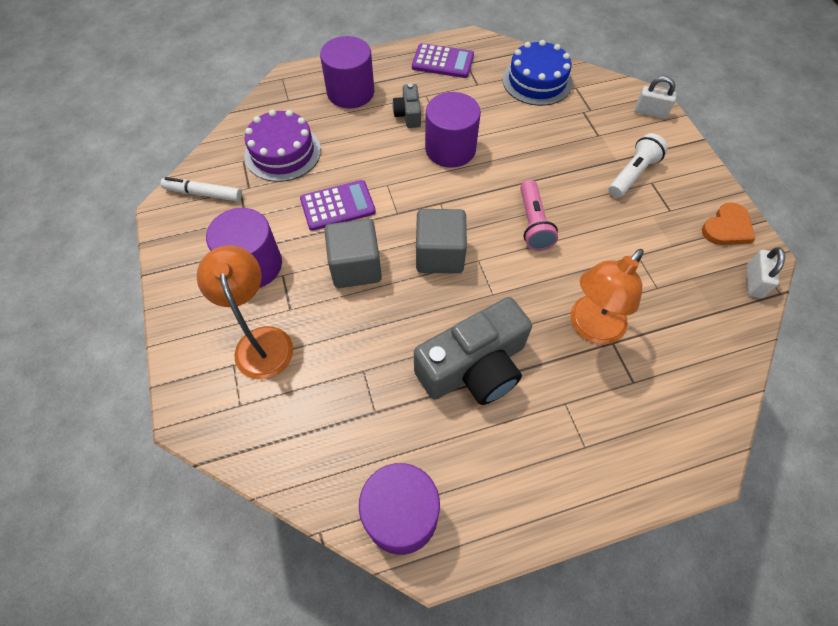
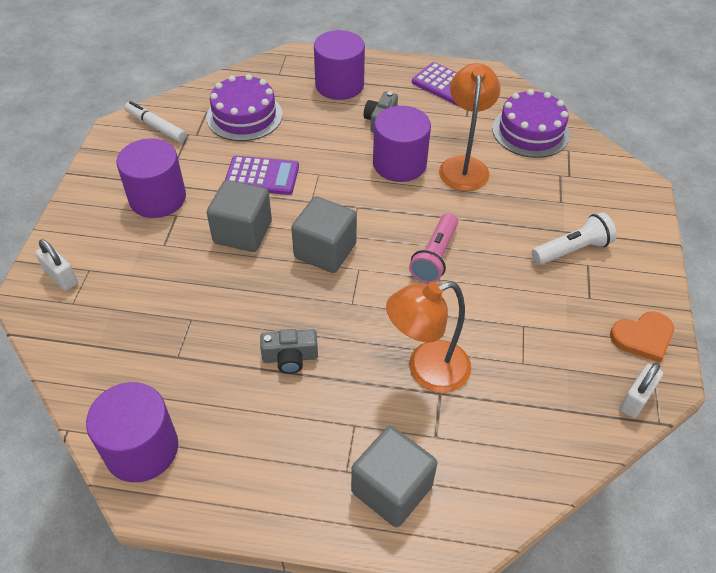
camera: 25 degrees right, 10 degrees down
(261, 341) = (123, 260): orange lamp -> orange lamp (464, 166)
(474, 367) = (290, 357): grey camera -> grey camera, size x0.47
(537, 81) = (530, 131): blue cake -> purple cake
(630, 445) = (391, 489): none -> grey cube
(650, 112) = (634, 199): white padlock -> white padlock (61, 277)

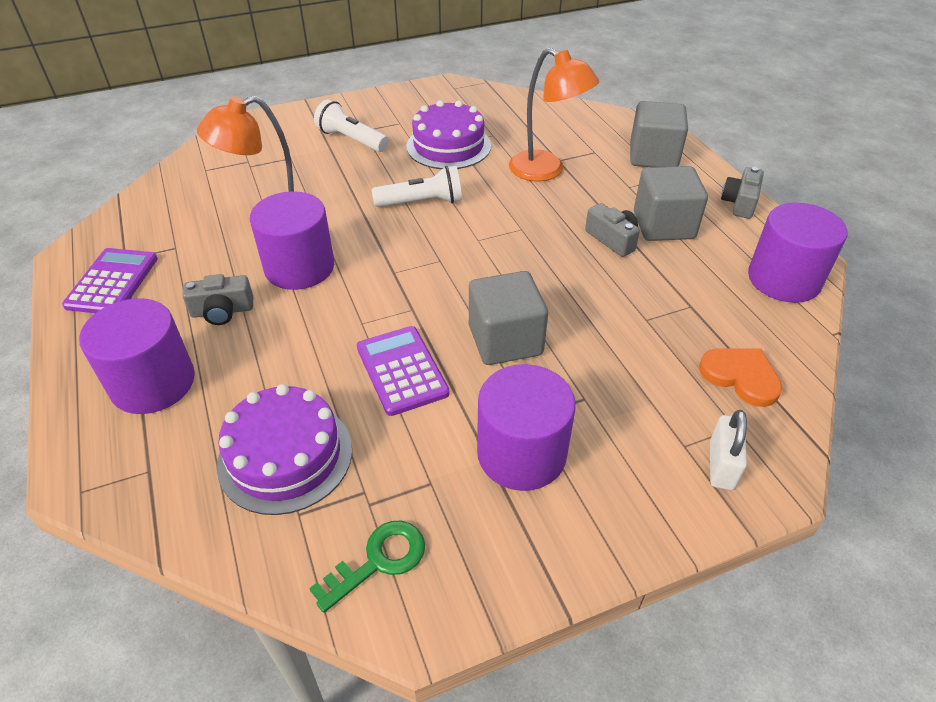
camera: 120 degrees left, 5 degrees down
(156, 127) = (378, 561): white marker -> green key
(257, 508) = (740, 203): none -> grey camera
(325, 251) = (475, 269): grey cube -> grey cube (663, 225)
(435, 257) = (422, 202): pink flashlight -> white flashlight
(530, 131) = (184, 198): purple cake -> purple cake (448, 146)
(636, 399) = (477, 91): white padlock -> none
(643, 337) = (419, 97): orange heart -> orange heart (741, 376)

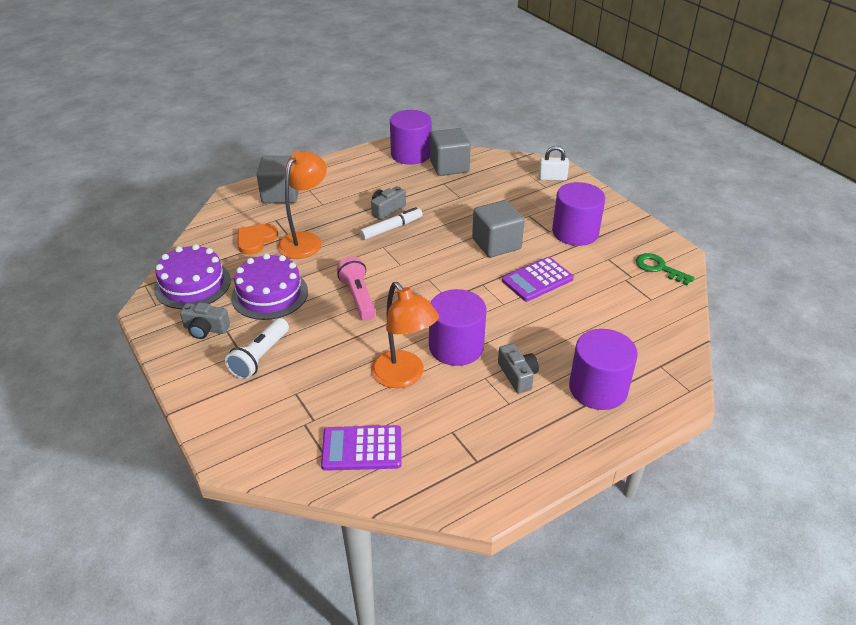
camera: 100 degrees left, 5 degrees down
(112, 282) = (509, 456): purple calculator -> purple calculator (362, 449)
(285, 456) = (620, 312): purple cake -> purple cake (192, 284)
(422, 202) = (358, 297): white flashlight -> pink flashlight
(563, 239) = (391, 228): none -> white marker
(663, 225) = (367, 191): grey cube -> grey cube (449, 166)
(740, 203) = (336, 164): grey camera -> grey camera (205, 329)
(741, 376) = (493, 170): orange heart -> orange heart (255, 240)

